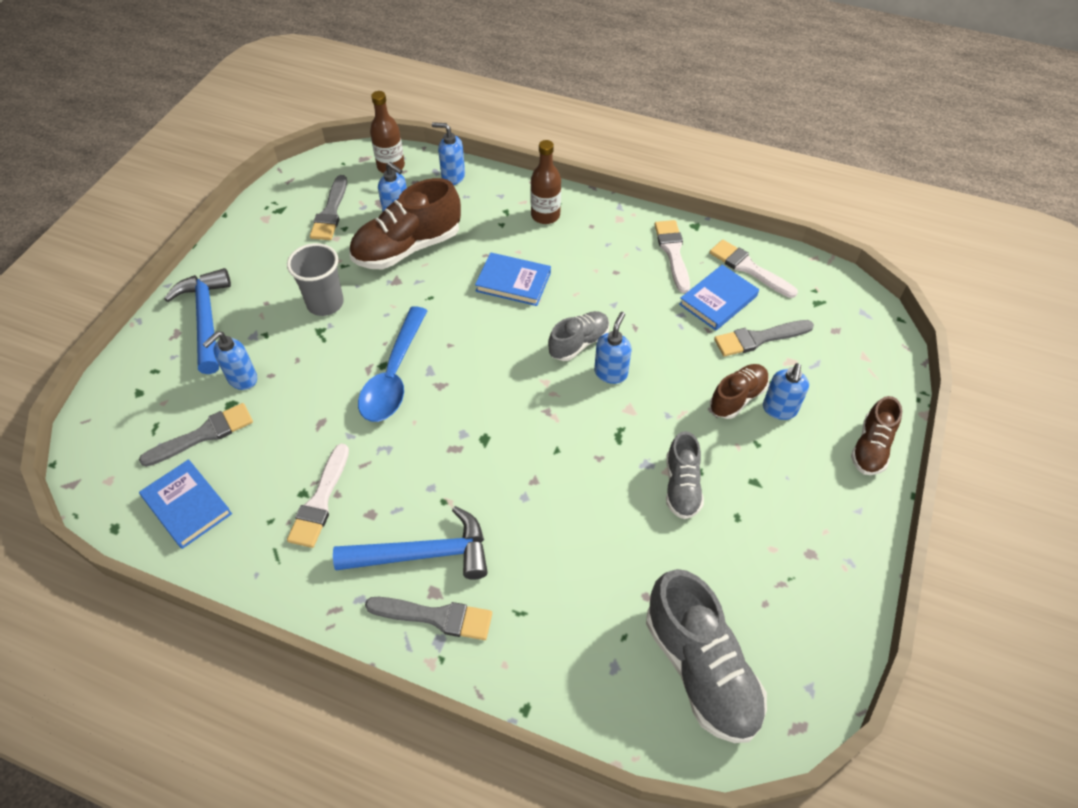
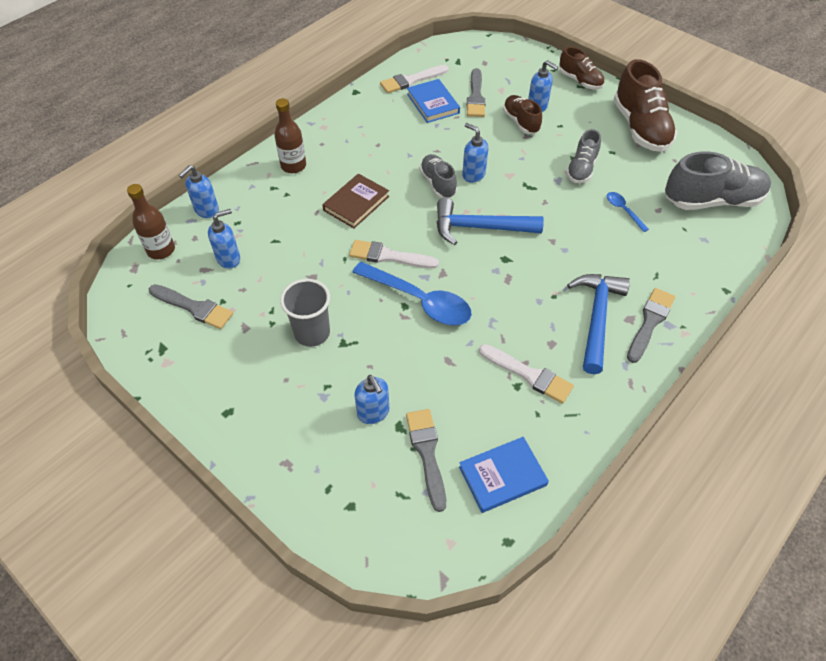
camera: 70 degrees left, 0 degrees up
(206, 319) = (280, 433): blue hammer -> blue hammer (479, 228)
(407, 248) = (277, 261): brown shoe -> brown shoe (640, 128)
(513, 282) = (356, 203): blue book -> brown book
(624, 552) = (623, 211): none -> blue spoon
(672, 252) = (375, 110): white brush -> white brush (388, 256)
(681, 486) = (581, 169): grey shoe -> grey shoe turned 90 degrees clockwise

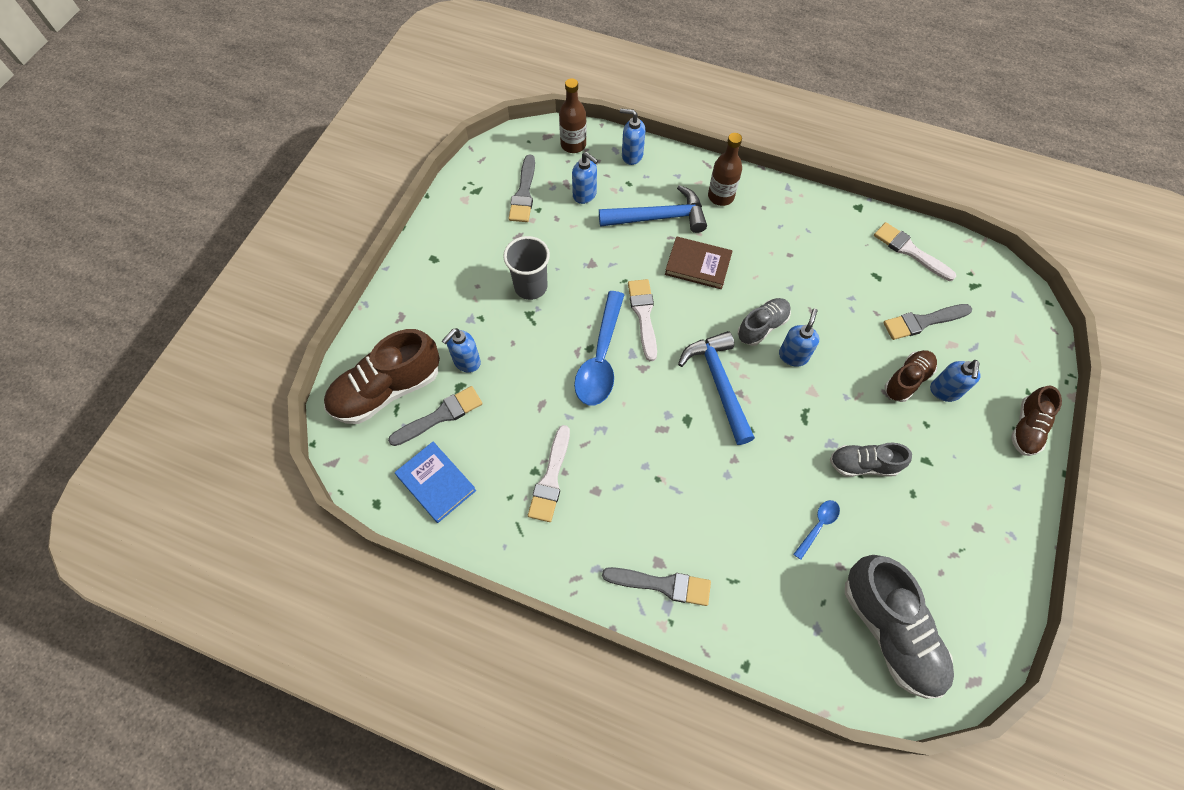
camera: 70 degrees right, 10 degrees up
(433, 103) = (884, 283): blue book -> none
(596, 318) = (646, 527): blue hammer -> blue hammer (659, 217)
(640, 128) = (978, 519): brown shoe -> brown shoe (387, 390)

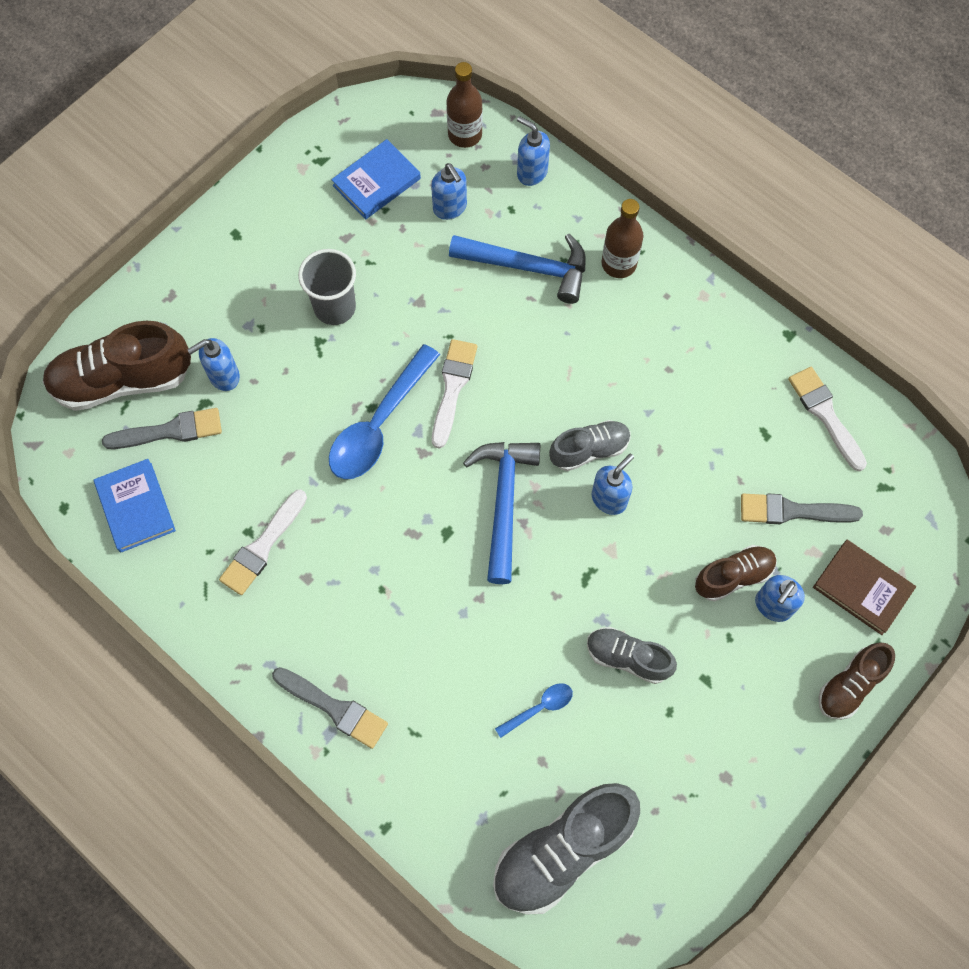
camera: 20 degrees right, 5 degrees up
(524, 193) = (376, 182): grey brush -> blue book
(698, 265) = (547, 345): brown book -> brown book (862, 588)
(890, 631) = (563, 851): grey shoe -> grey shoe turned 60 degrees clockwise

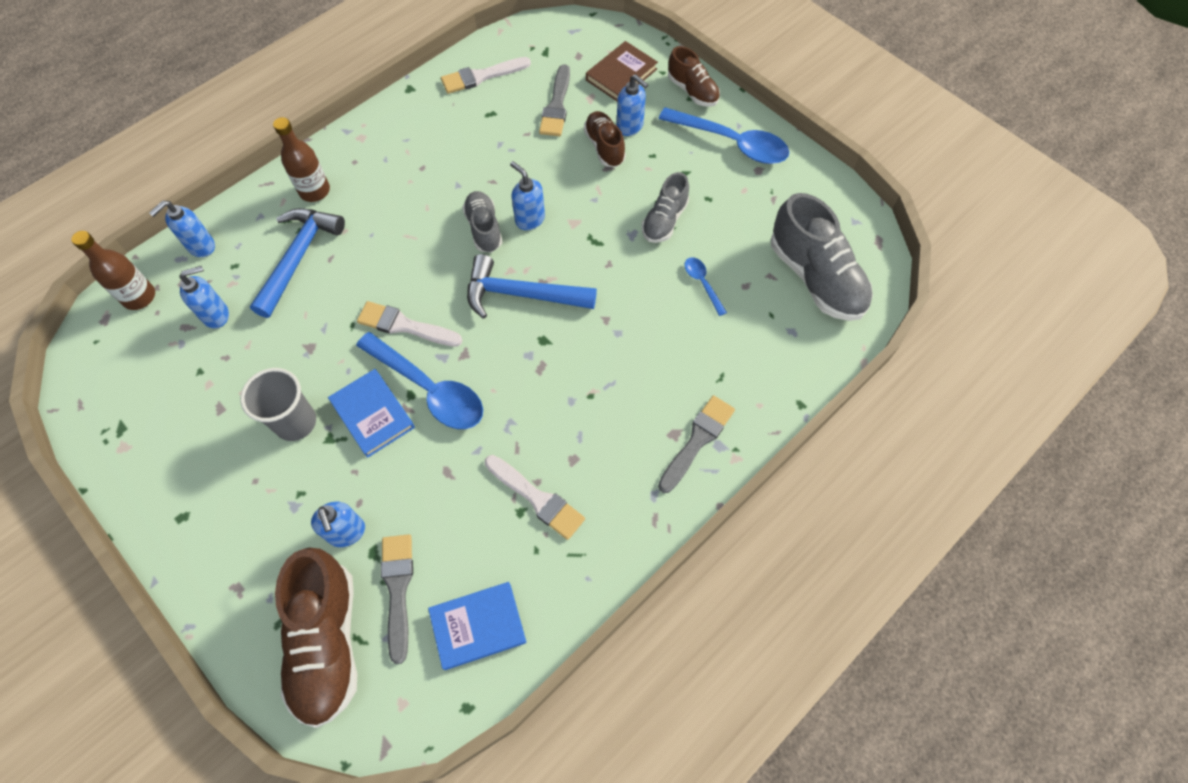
camera: 85 degrees left, 5 degrees down
(376, 182) = (165, 377): blue book -> blue book (372, 414)
(767, 740) = (731, 143): none -> blue spoon

